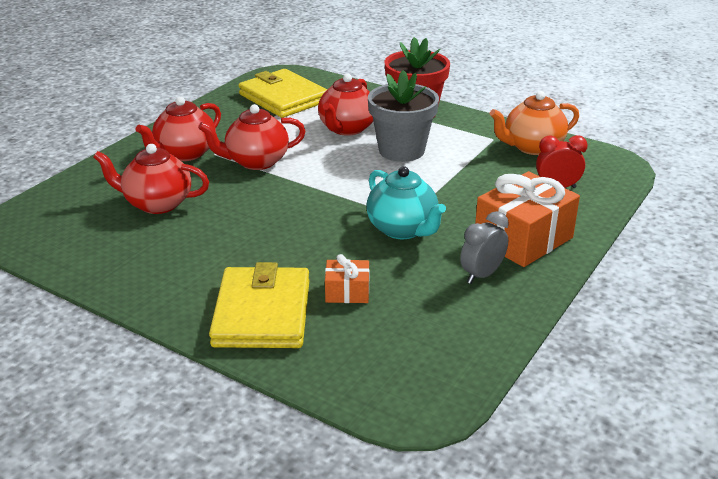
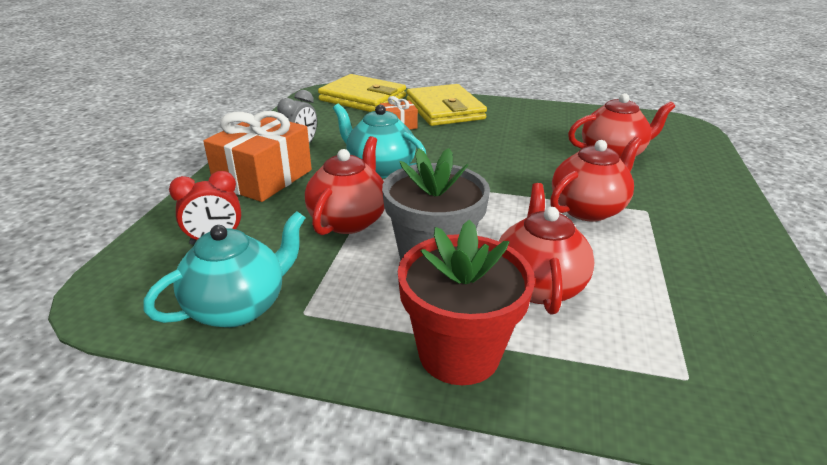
camera: 160 degrees right, 0 degrees up
(185, 153) = (675, 204): red teapot -> red teapot (349, 220)
(283, 98) = (711, 337): yellow wallet -> yellow wallet (363, 98)
(532, 147) = (239, 306): orange teapot -> turquoise teapot

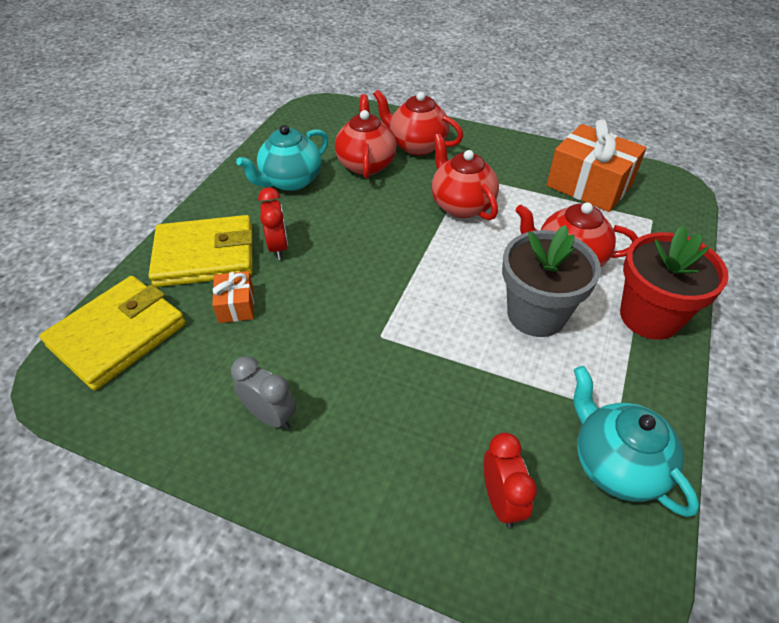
camera: 80 degrees left, 15 degrees up
(263, 178) = (354, 458): orange gift -> orange gift (589, 185)
(349, 220) = (466, 371): red teapot -> red teapot (417, 145)
(380, 168) = (354, 335): turquoise teapot -> turquoise teapot (290, 181)
(467, 131) = (278, 247): none -> red clock

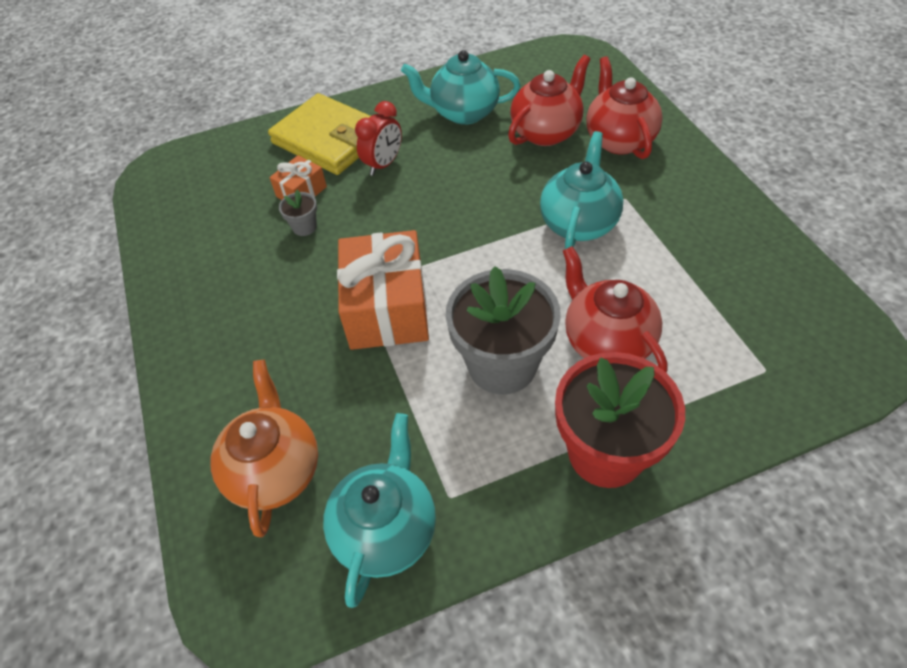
camera: 50 degrees right, 5 degrees up
(118, 335) = (215, 163): yellow wallet -> none
(270, 416) = (225, 286): grey clock -> none
(277, 328) = (304, 227): none -> grey flower pot
(461, 205) = (578, 223): red teapot -> turquoise teapot
(501, 501) = (275, 470): red clock -> orange teapot
(589, 185) = (747, 288): orange gift -> orange gift (387, 308)

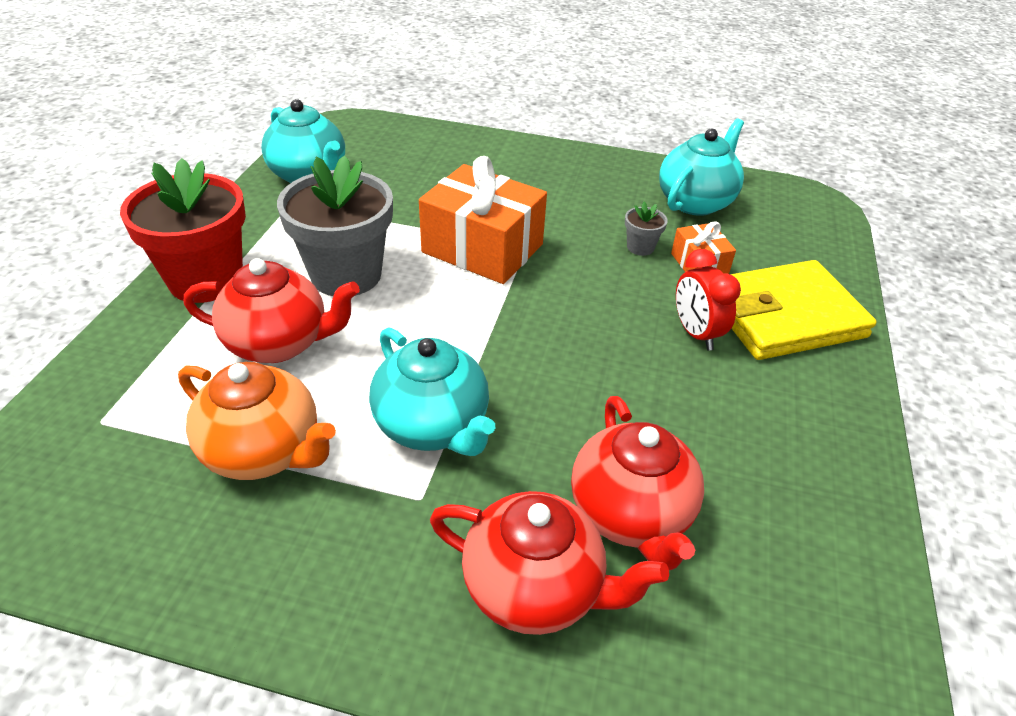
camera: 120 degrees right, 10 degrees down
(275, 470) = (408, 157): orange teapot -> orange teapot (264, 451)
(463, 113) = (753, 455): turquoise teapot -> turquoise teapot (695, 202)

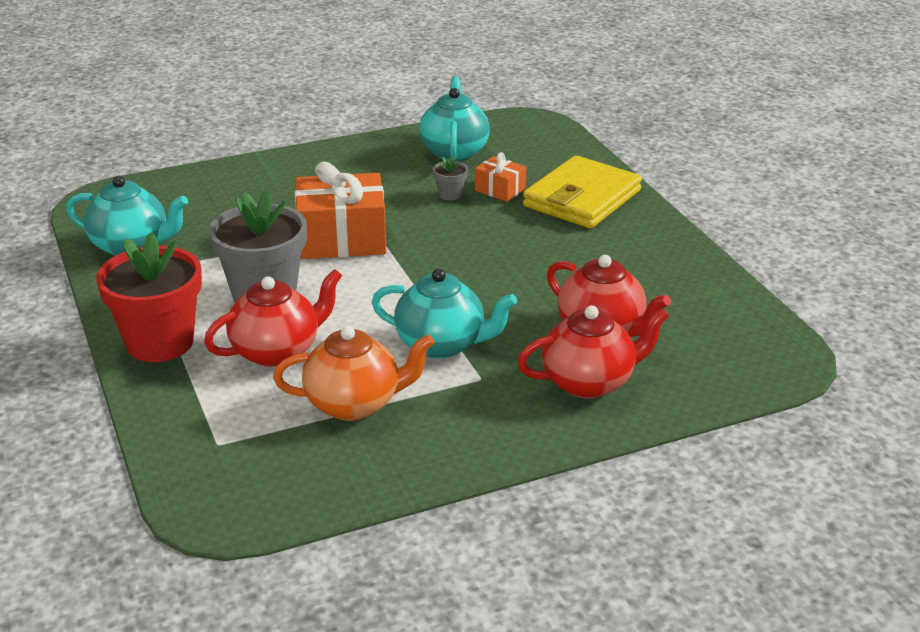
camera: 35 degrees left, 10 degrees down
(696, 333) = (541, 230): red clock -> none

